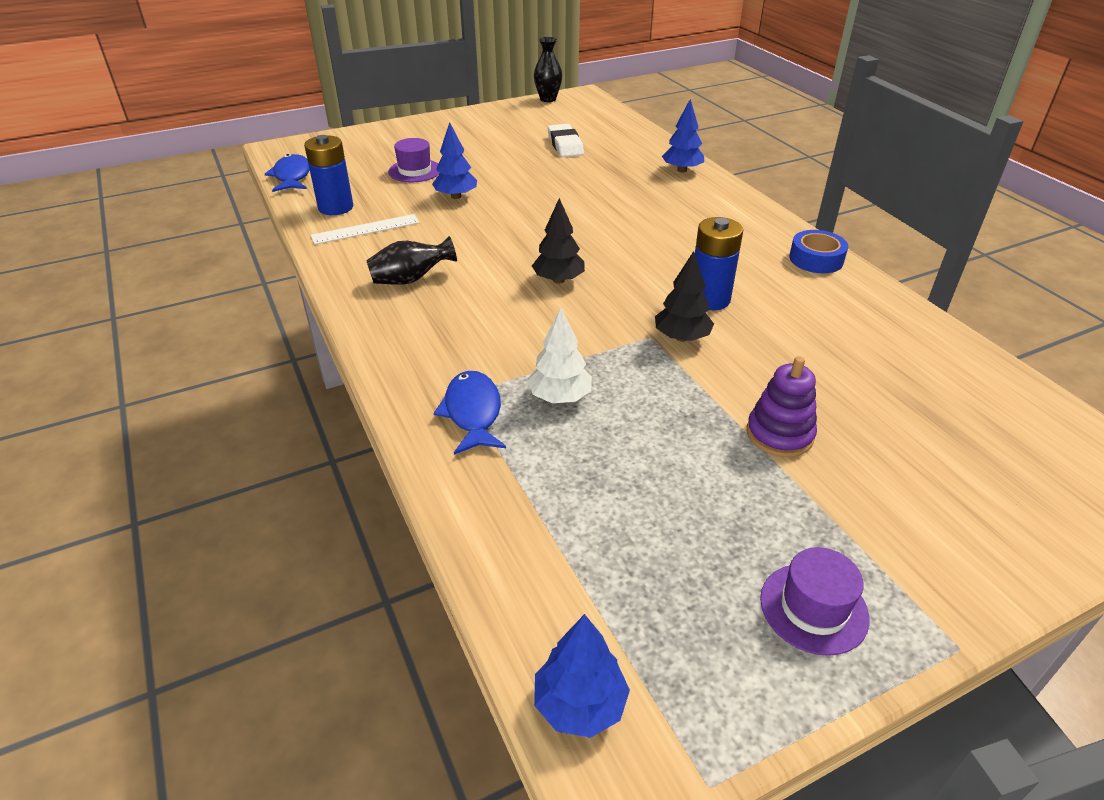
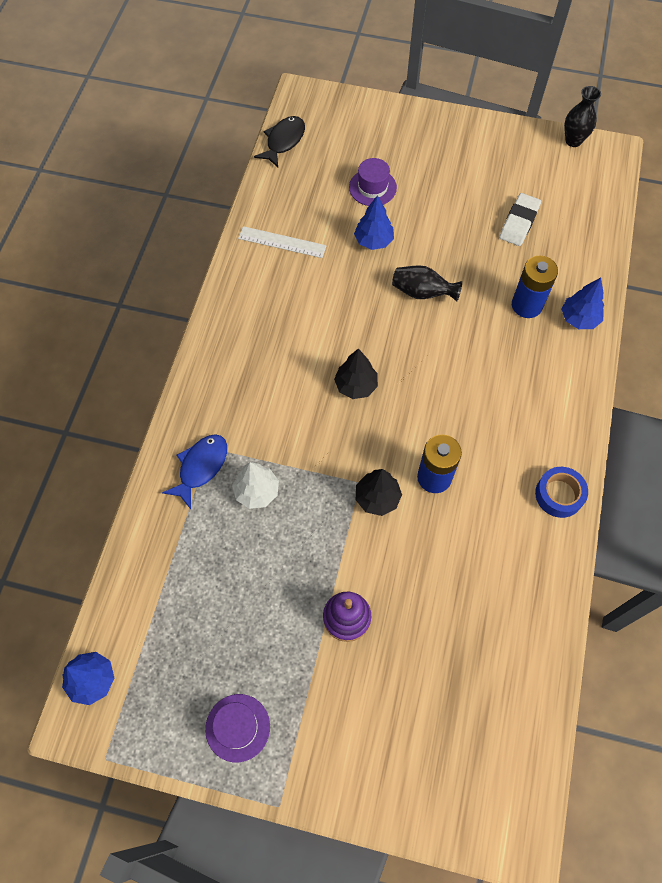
camera: 40 degrees right, 25 degrees up
(292, 176) = (283, 141): blue fish -> black fish
(336, 207) = (283, 202): blue battery -> blue battery (526, 305)
(411, 279) = (266, 319): black vase -> black vase (422, 293)

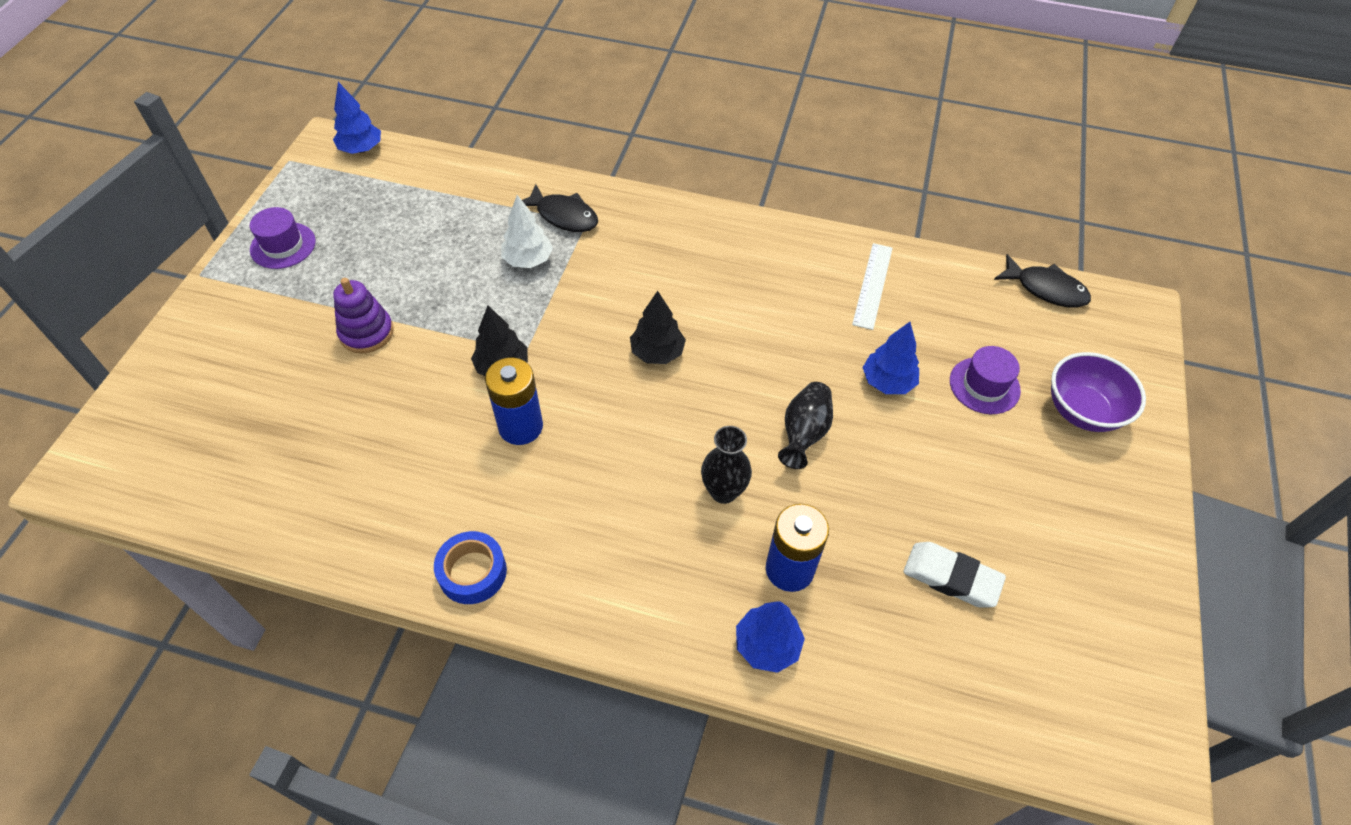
camera: 90 degrees right, 10 degrees down
(201, 467) = (563, 216): blue fish -> black fish
(389, 140) = (1082, 411): none -> purple bowl
(573, 140) = (1161, 695): black vase -> black vase (723, 491)

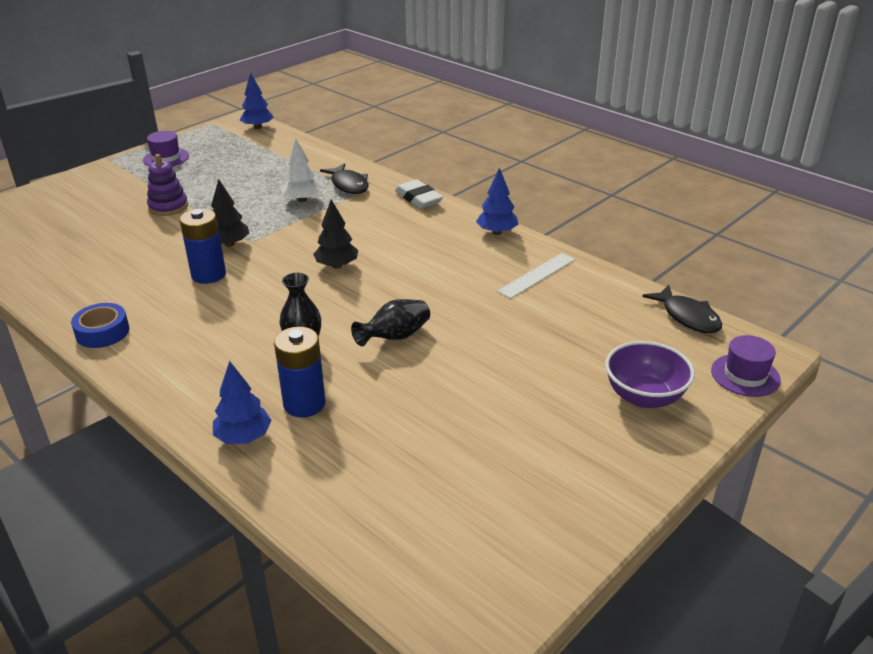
camera: 30 degrees right, 20 degrees down
(887, 382) = (491, 329): blue tree -> blue tree (497, 232)
(951, 577) = (422, 453): white eraser -> white eraser (418, 198)
(984, 385) = (571, 355): purple hat -> purple hat (745, 375)

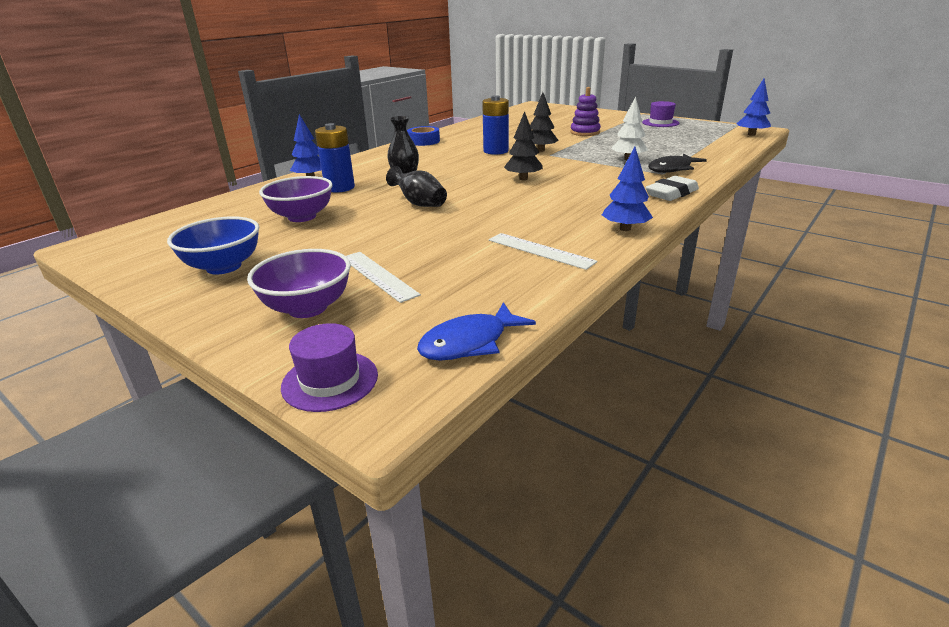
camera: 85 degrees right, 5 degrees down
(411, 427) = (302, 217): none -> purple bowl
(555, 469) = (224, 267): none -> blue bowl
(581, 360) = (378, 275): none -> white ruler
(687, 317) = (469, 342): black fish -> blue fish

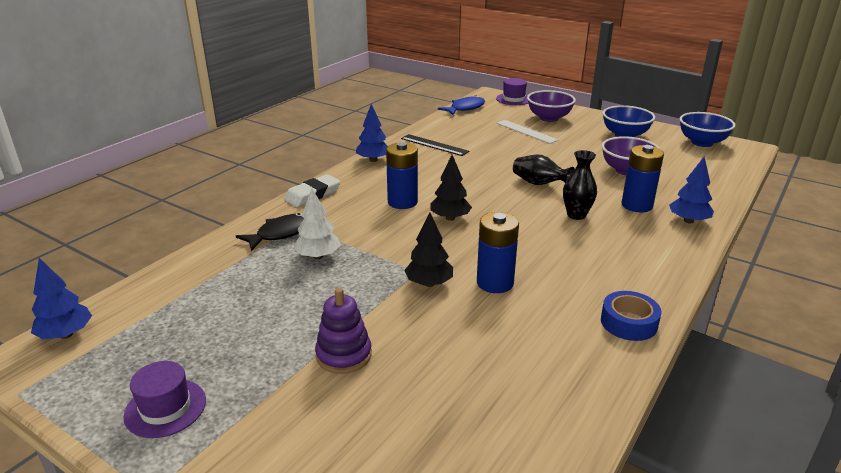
camera: 175 degrees right, 0 degrees up
(131, 253) = (702, 143): none -> blue bowl
(540, 251) = (434, 145): white ruler -> black ruler
(571, 188) = (402, 202): none -> blue battery

